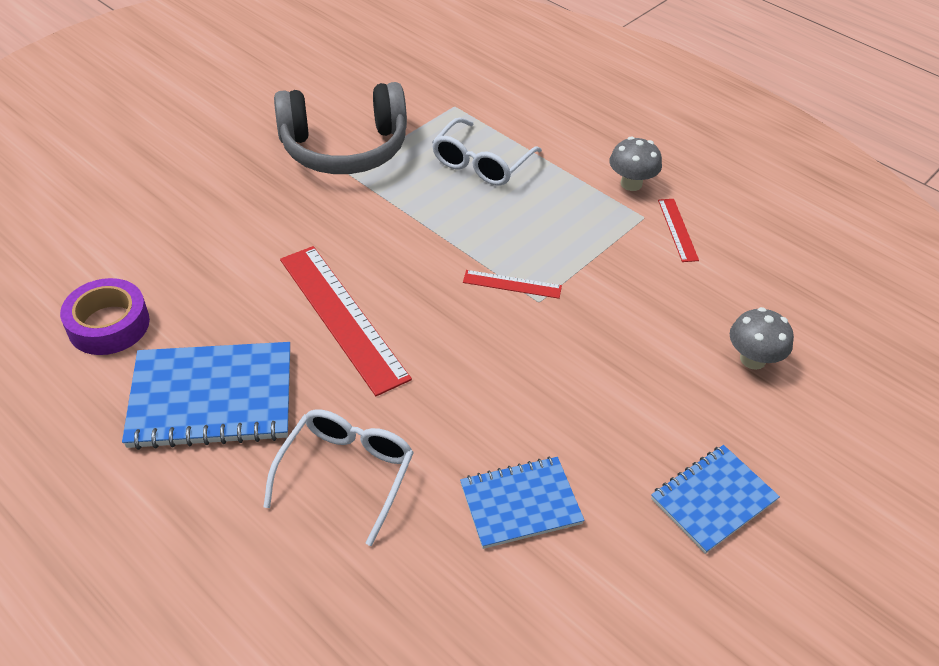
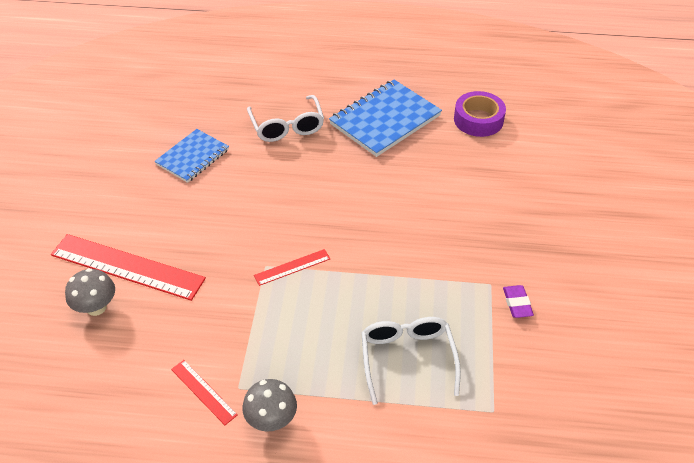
camera: 145 degrees right, 0 degrees up
(342, 317) = (370, 189): red ruler -> red ruler (127, 267)
(344, 148) = (517, 303): grey headphones -> purple eraser
(713, 500) = (90, 209): blue notebook -> none

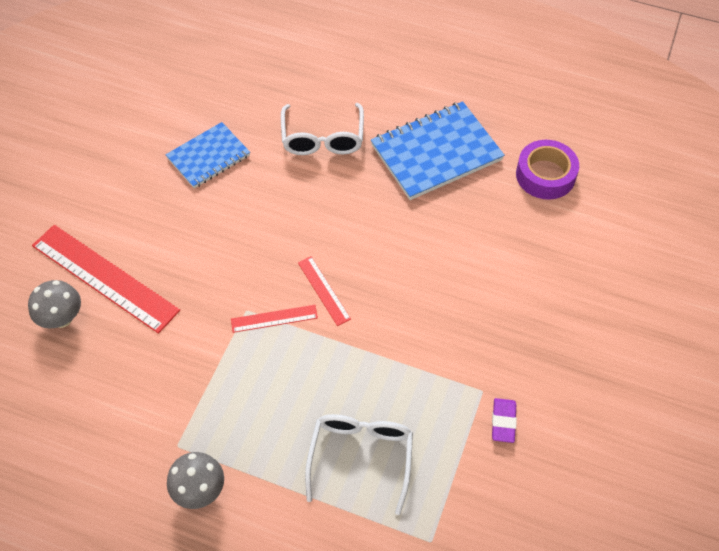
camera: 15 degrees right, 10 degrees up
(203, 391) = (141, 441): red ruler -> red ruler (324, 290)

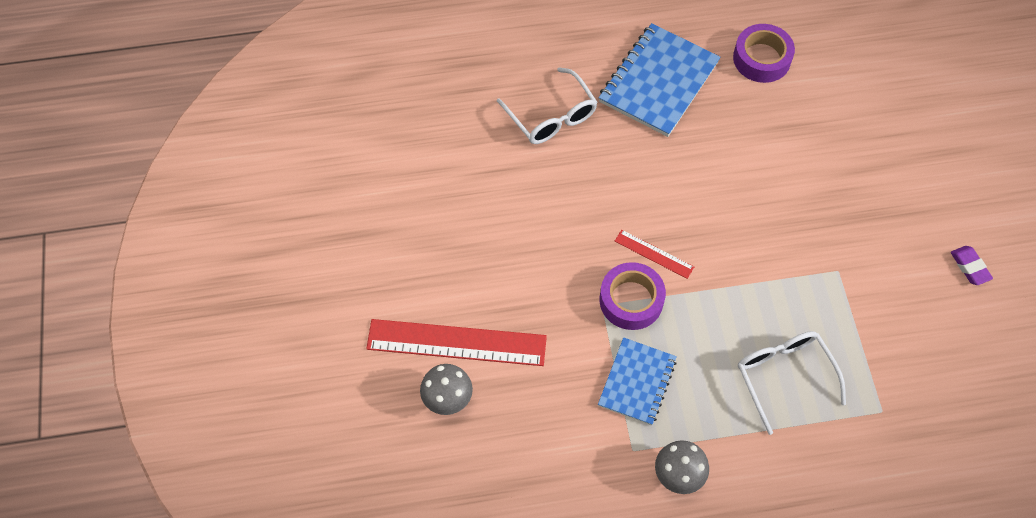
camera: 30 degrees left, 5 degrees up
(208, 157) = (462, 184): blue notebook -> blue notebook (637, 382)
(274, 318) = (631, 300): red ruler -> purple tape
(503, 422) = (870, 287): purple eraser -> purple eraser (970, 267)

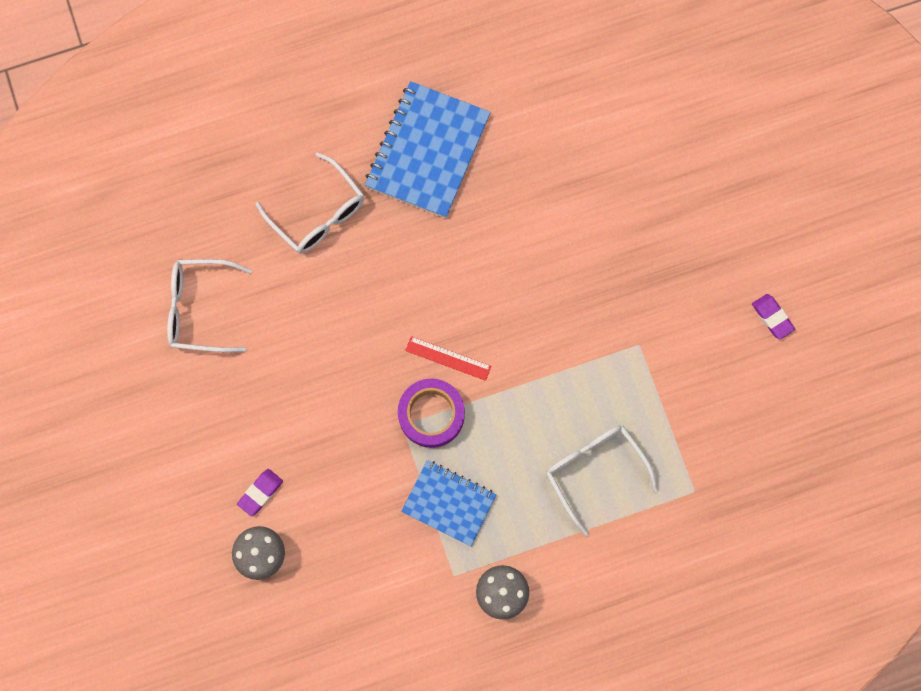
camera: 10 degrees left, 15 degrees up
(431, 177) = (201, 309): none -> white glasses
(456, 343) = (260, 493): red ruler -> purple eraser
(637, 382) = (449, 503): blue notebook -> blue notebook turned 75 degrees counterclockwise
(761, 58) = (536, 103): purple tape -> none

